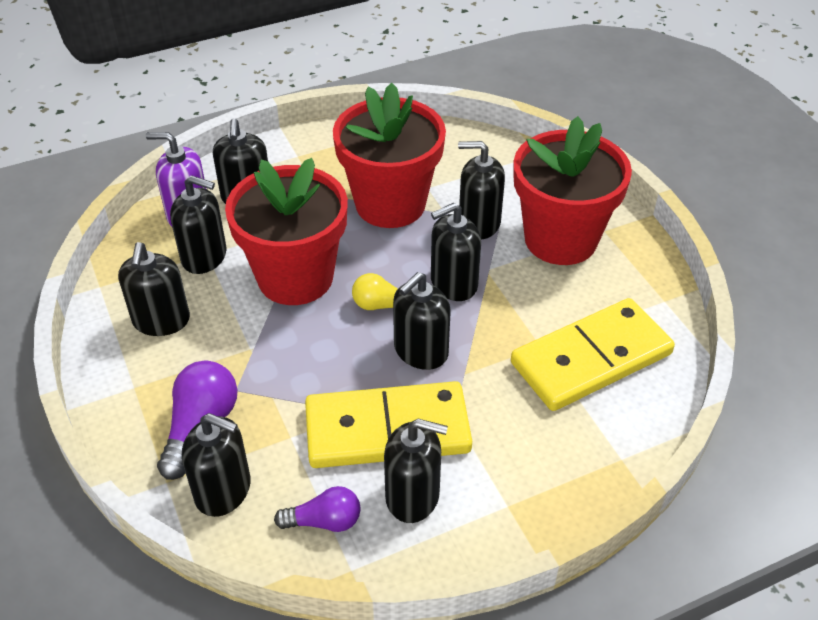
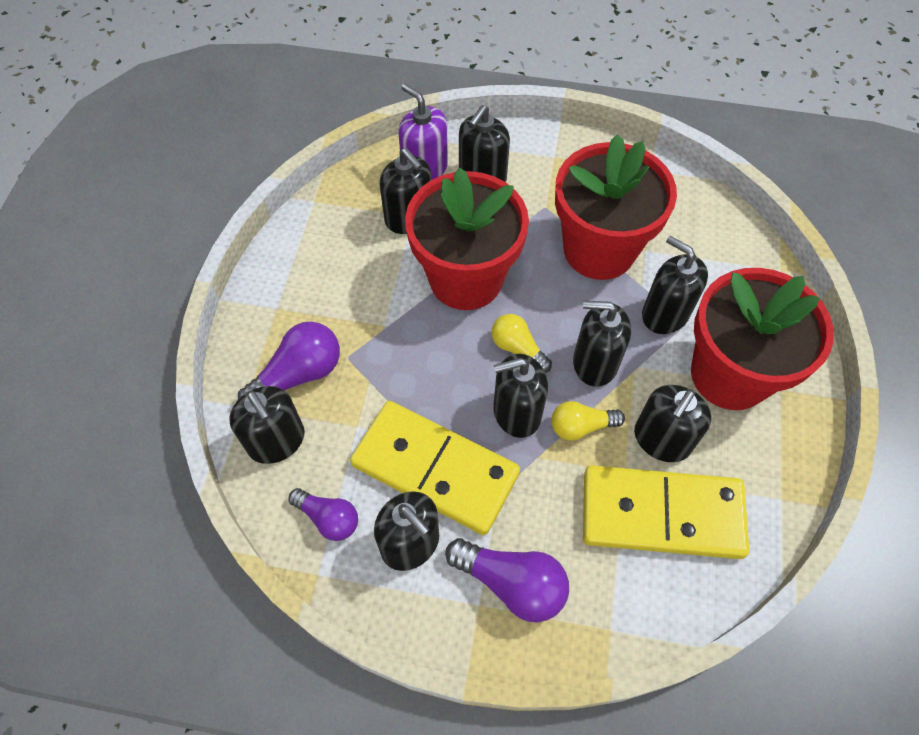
camera: 35 degrees right, 15 degrees up
(161, 320) = (336, 259): black soap dispenser -> black soap dispenser (662, 439)
(480, 333) = (581, 426): none -> yellow light bulb
(520, 474) = (512, 583): none -> purple light bulb

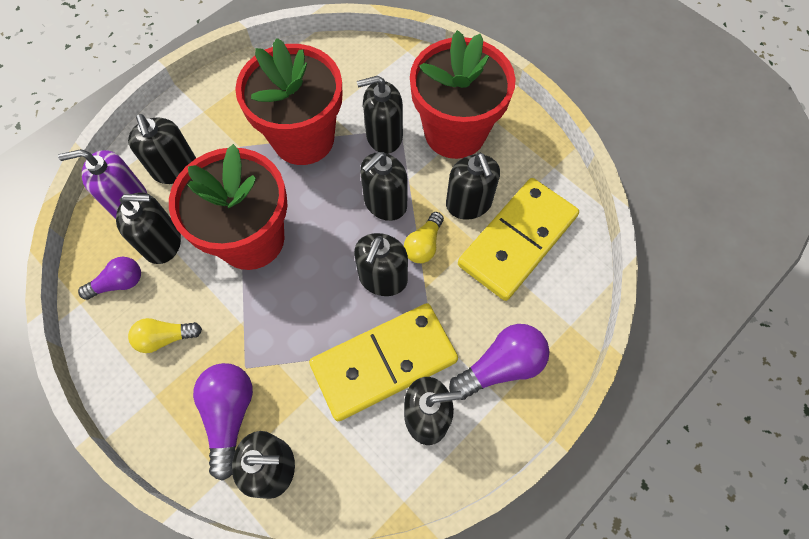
camera: 55 degrees left, 5 degrees up
(328, 518) = (366, 466): purple light bulb -> purple light bulb (119, 283)
(518, 348) = (335, 243): yellow light bulb -> yellow light bulb (165, 338)

